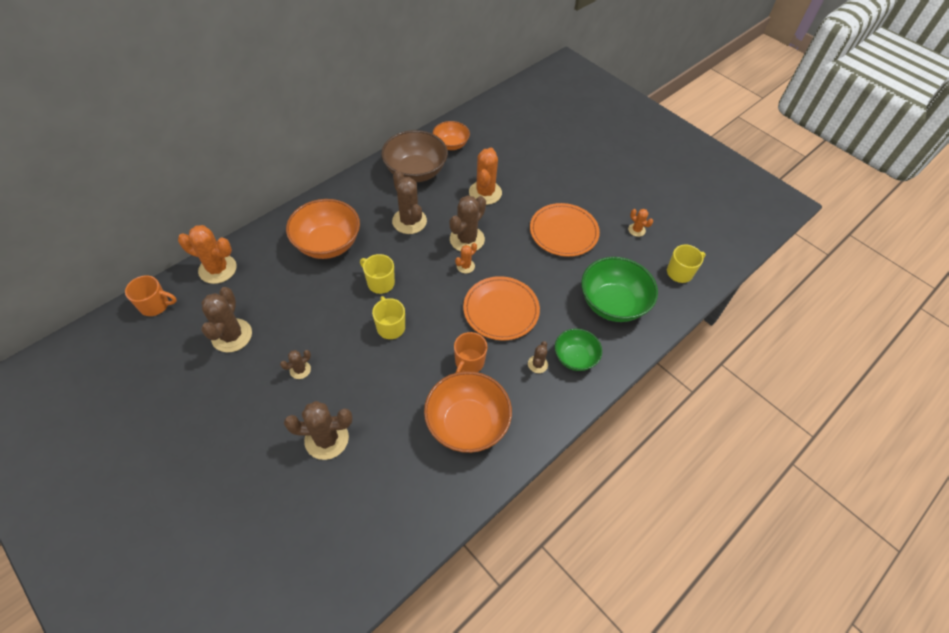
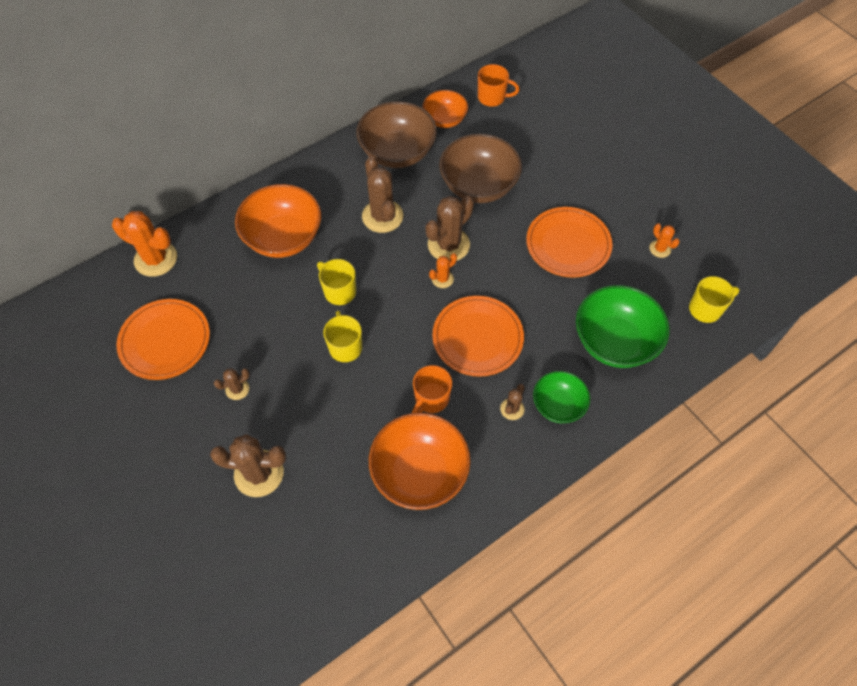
camera: 10 degrees right, 5 degrees up
(155, 305) = (84, 297): orange mug -> orange mug (492, 97)
(232, 335) = (165, 341): brown cactus -> orange plate
(485, 193) = (478, 186): orange cactus -> brown bowl

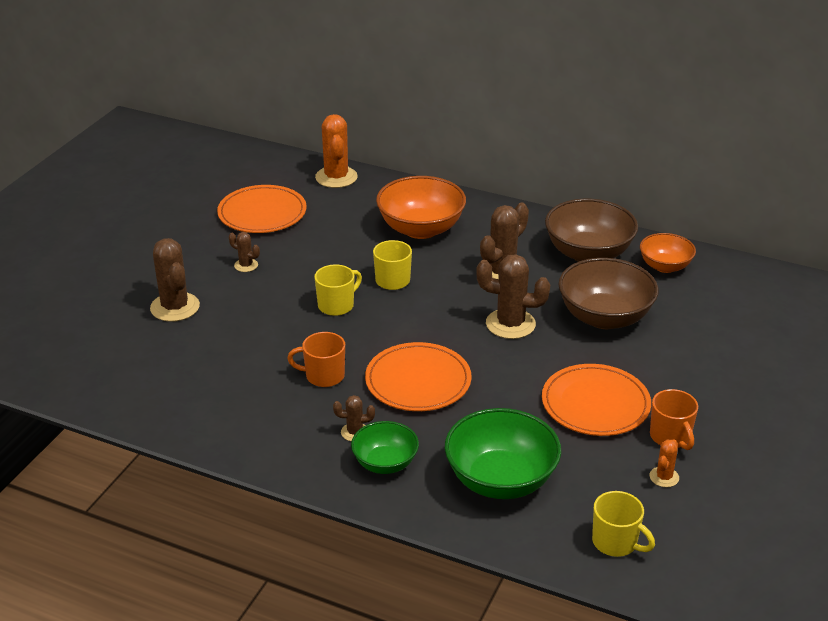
camera: 60 degrees right, 25 degrees down
(419, 472) = (240, 397): orange bowl -> none
(442, 279) = (466, 334): orange cactus -> none
(492, 97) = (733, 285): orange mug -> orange mug (670, 437)

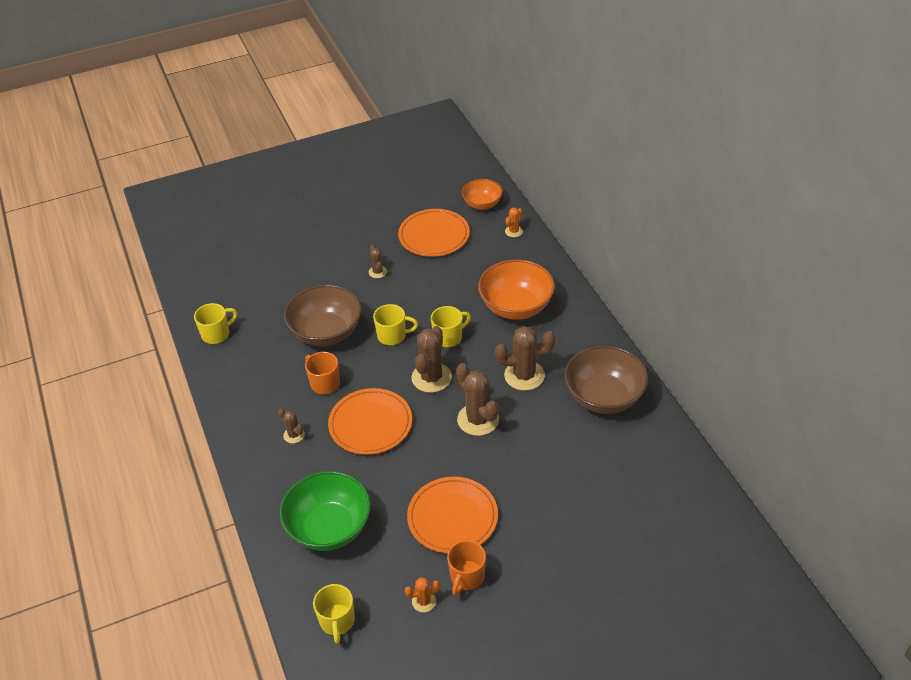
camera: 45 degrees right, 10 degrees up
(139, 399) = (216, 334): none -> yellow mug
(175, 307) = (305, 280): brown cactus -> brown cactus (431, 378)
(336, 177) = (513, 231): orange cactus -> orange cactus, size x0.51
(385, 463) = (284, 468): green bowl -> none
(604, 317) = (546, 456): brown bowl -> brown bowl (326, 332)
(665, 266) = (646, 443): orange bowl -> orange bowl (482, 204)

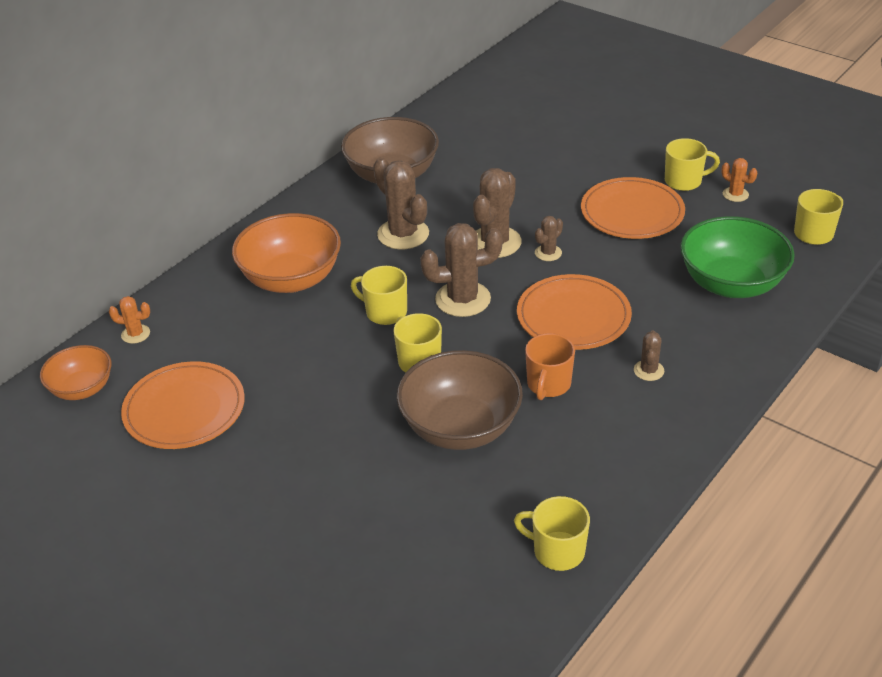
camera: 120 degrees left, 5 degrees down
(377, 272) = (301, 433): brown cactus -> brown cactus (548, 253)
(467, 577) = (684, 181): orange mug -> yellow mug

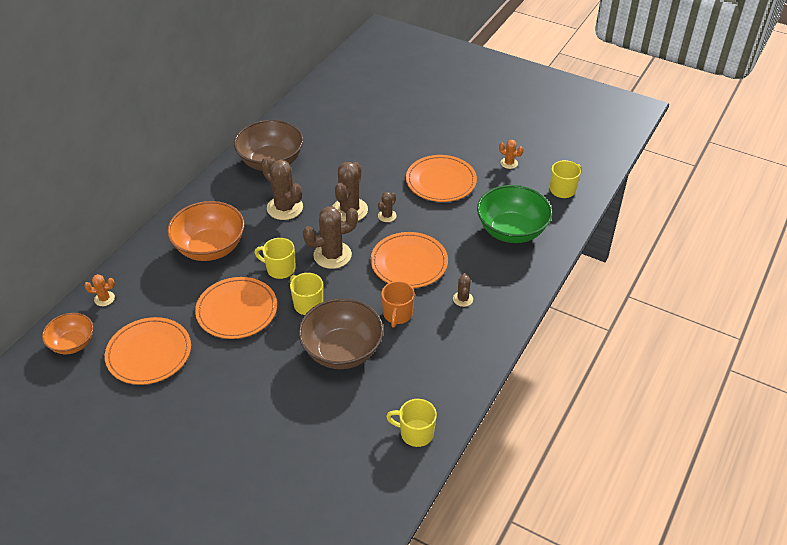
camera: 10 degrees left, 5 degrees up
(316, 362) = (237, 310): none -> orange plate
(684, 181) = (474, 155): yellow mug -> none

